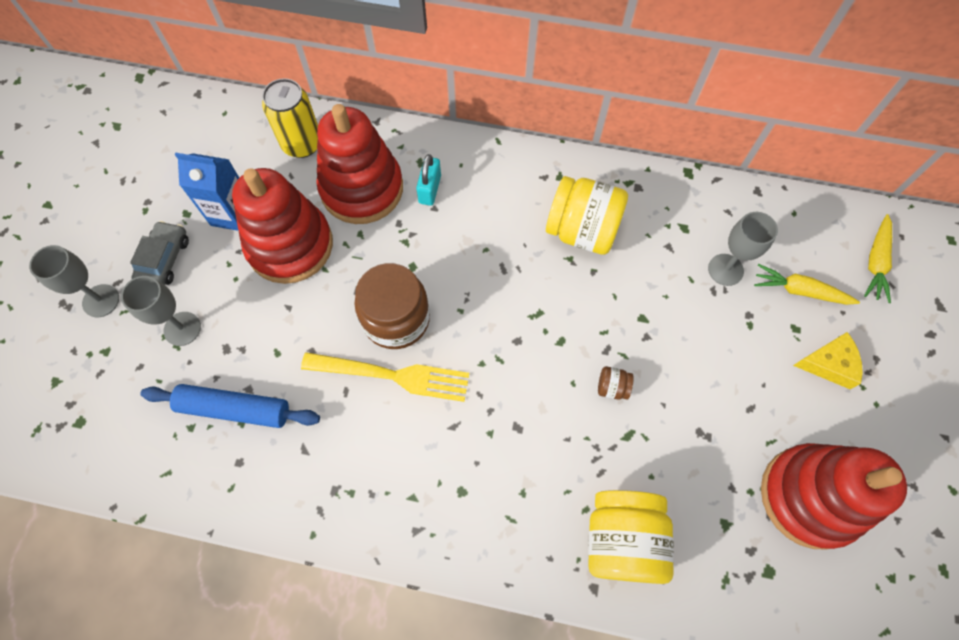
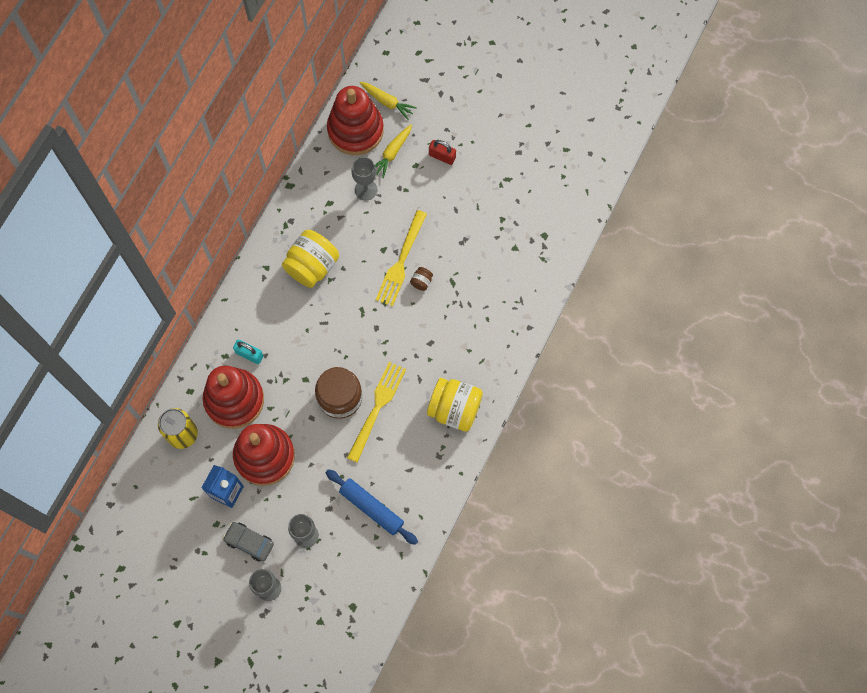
camera: 75 degrees left, 5 degrees up
(235, 409) = (371, 508): blue rolling pin -> blue rolling pin turned 75 degrees counterclockwise
(622, 540) = (508, 305): yellow jar -> yellow jar (455, 409)
(633, 349) = (401, 261): none -> yellow fork
(810, 497) = (512, 199): red stacking toy -> red stacking toy (355, 130)
(829, 364) = (442, 156): yellow cheese -> red padlock

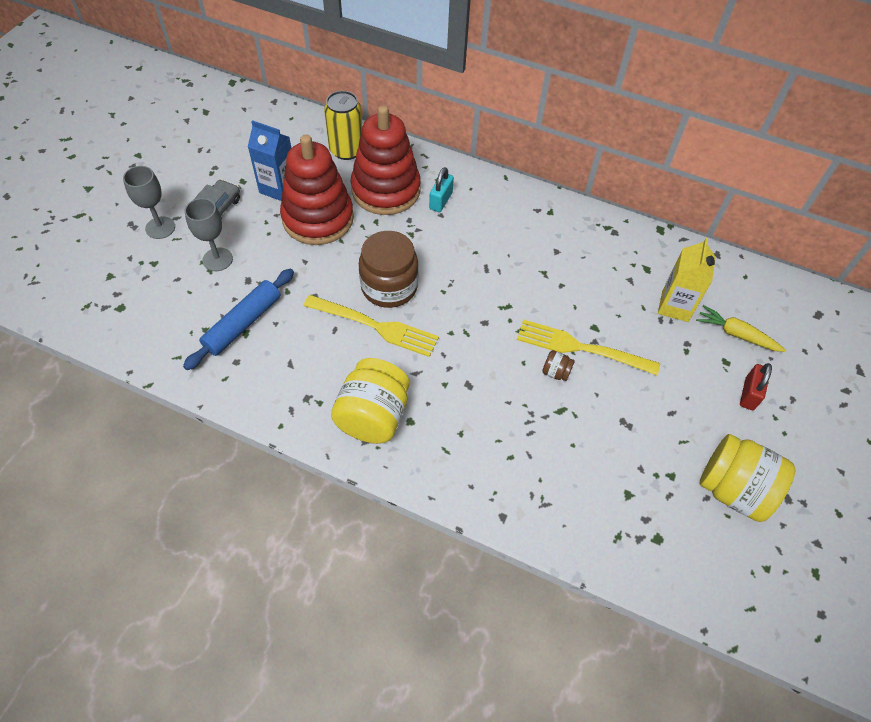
camera: 85 degrees right, 15 degrees down
(312, 266) = (559, 254): yellow jar -> yellow jar (733, 489)
(355, 130) = (756, 293): red stacking toy -> none
(366, 189) = (675, 306): grey goblet -> yellow carton
(387, 102) = (809, 326): yellow carrot -> none

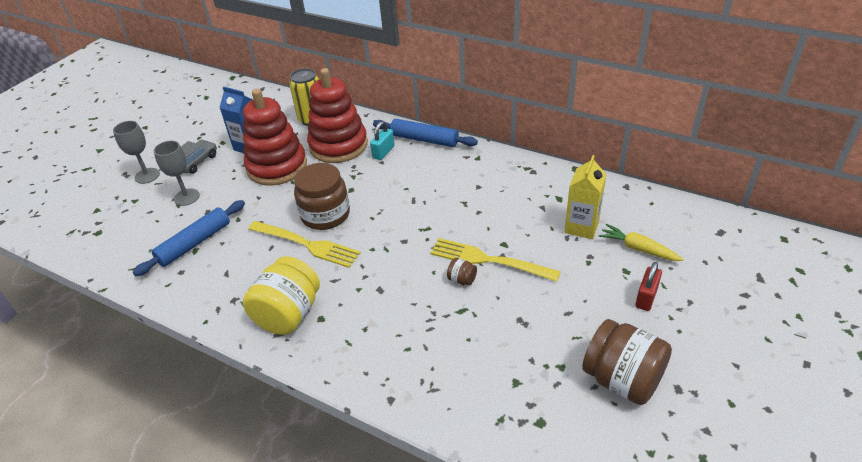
camera: 10 degrees right, 15 degrees down
(485, 184) = (424, 140): none -> blue rolling pin
(733, 489) = (622, 380): yellow jar -> brown jar

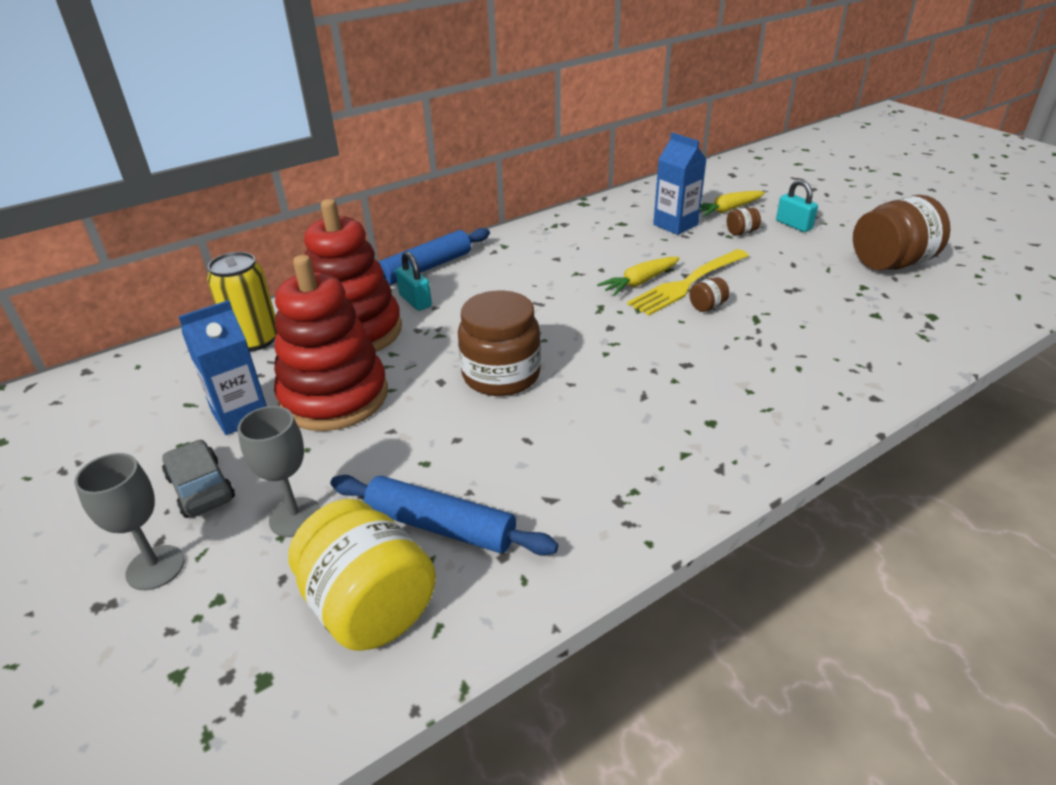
camera: 65 degrees left, 5 degrees down
(194, 243) = (440, 526): blue rolling pin -> blue rolling pin turned 45 degrees counterclockwise
(288, 314) = (686, 450): yellow jar -> yellow jar (370, 607)
(306, 244) = (550, 404): yellow fork -> none
(473, 236) = (640, 282): none -> yellow carrot
(581, 227) = (675, 225): yellow carton -> blue carton
(601, 268) = (741, 232): none -> brown jar
(646, 297) = (794, 225): red padlock -> turquoise padlock

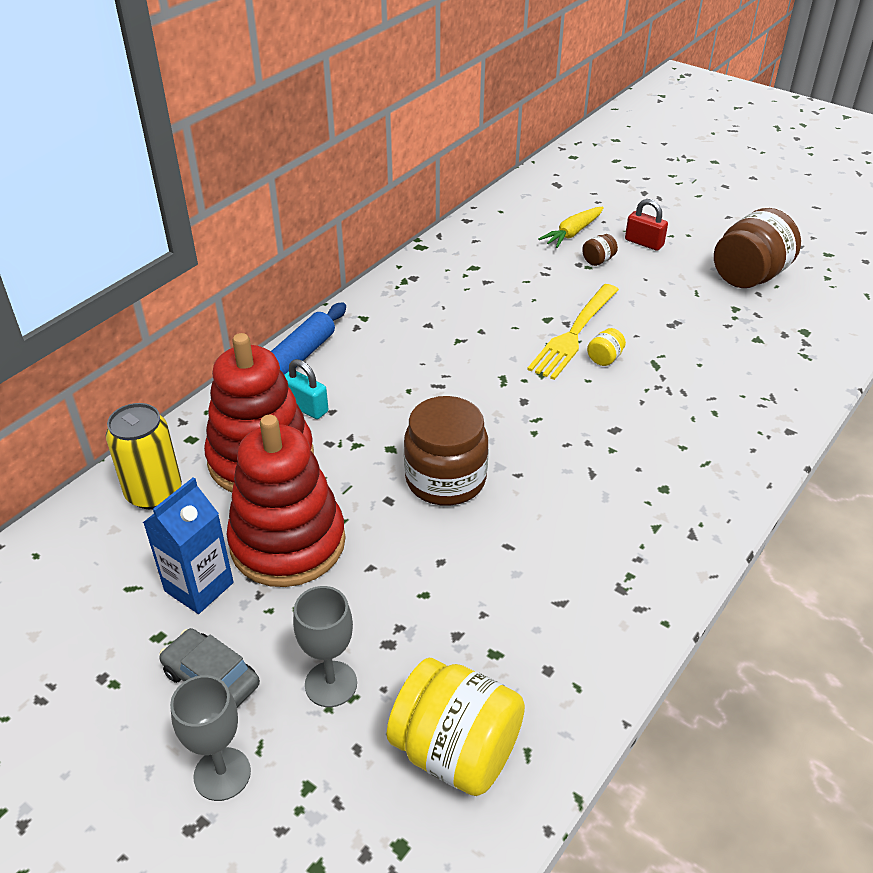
camera: 20 degrees left, 5 degrees up
(440, 526) = (476, 656): blue rolling pin -> none
(640, 282) = (527, 340): yellow carrot -> none
(675, 225) = (529, 261): blue carton -> none
(707, 306) = (604, 358): brown jar -> yellow jar
(794, 225) = (644, 243): turquoise padlock -> red padlock

